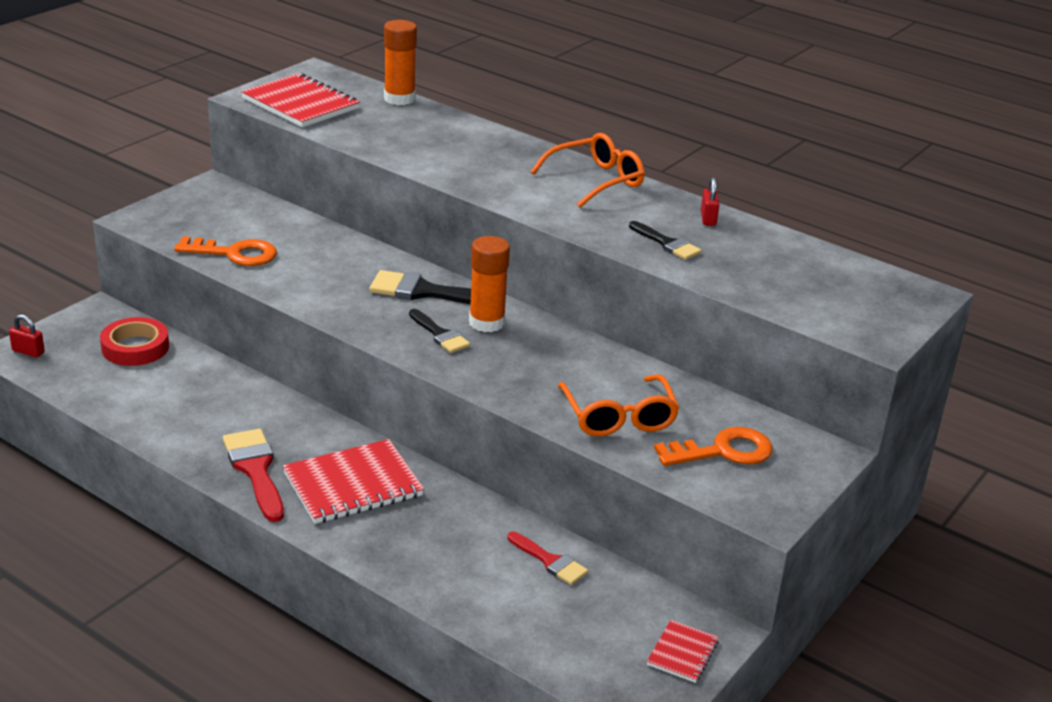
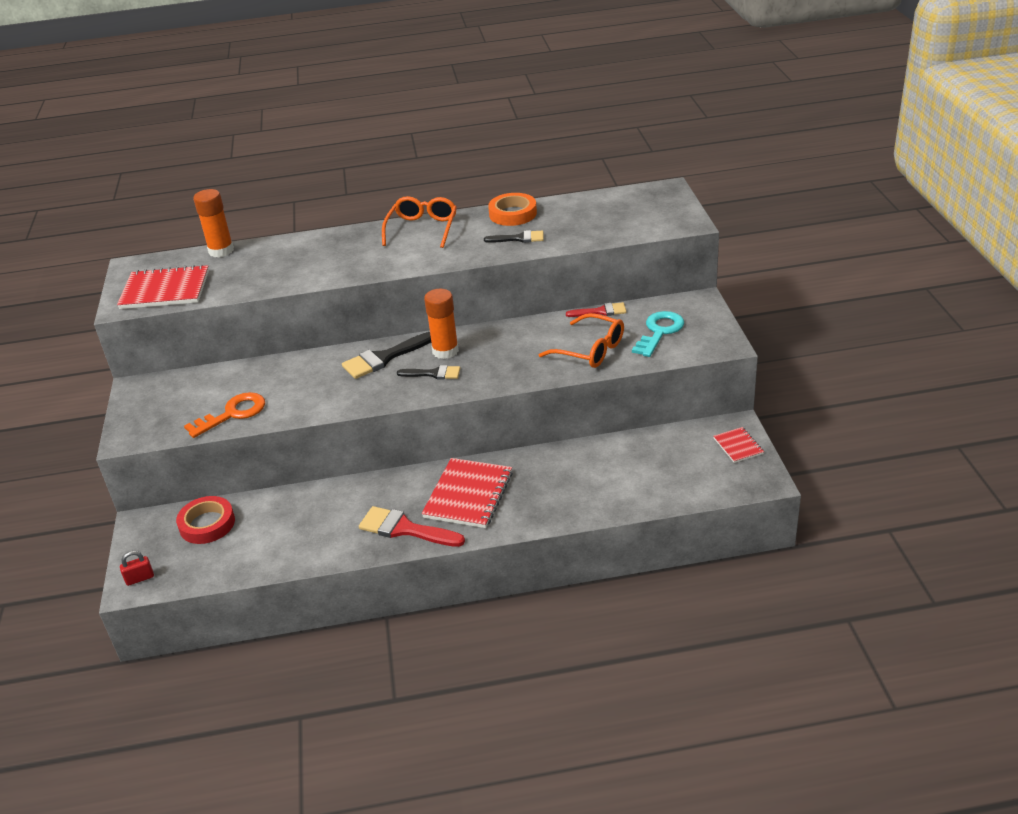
camera: 40 degrees left, 5 degrees up
(550, 561) = (621, 453): red brush -> red brush (601, 311)
(708, 218) = (513, 214): red padlock -> orange tape
(723, 451) = (659, 332): orange key -> turquoise key

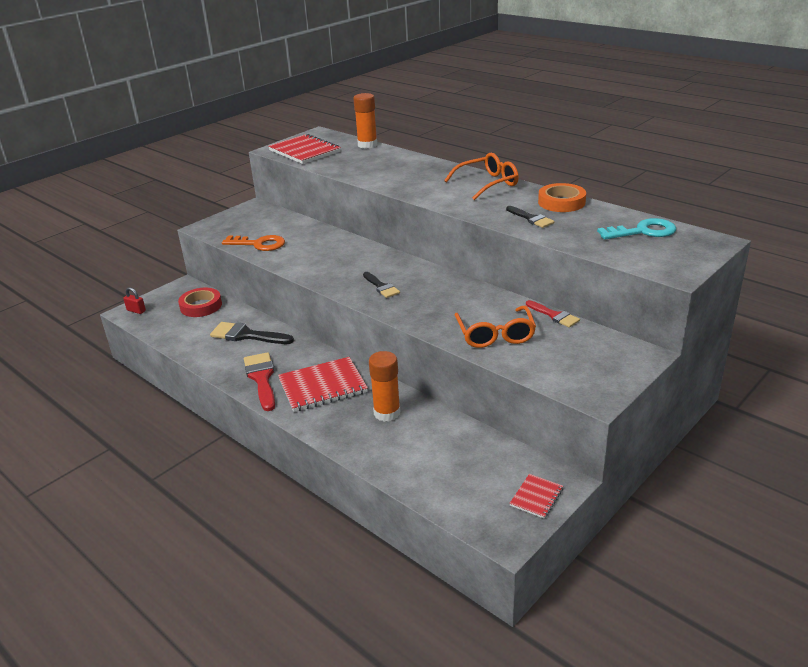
camera: 50 degrees right, 5 degrees down
(384, 358) = (376, 261): black brush -> black brush (246, 335)
(445, 351) = (413, 278): orange glue stick -> orange glue stick (387, 413)
(659, 332) = (567, 355): turquoise key -> turquoise key (643, 231)

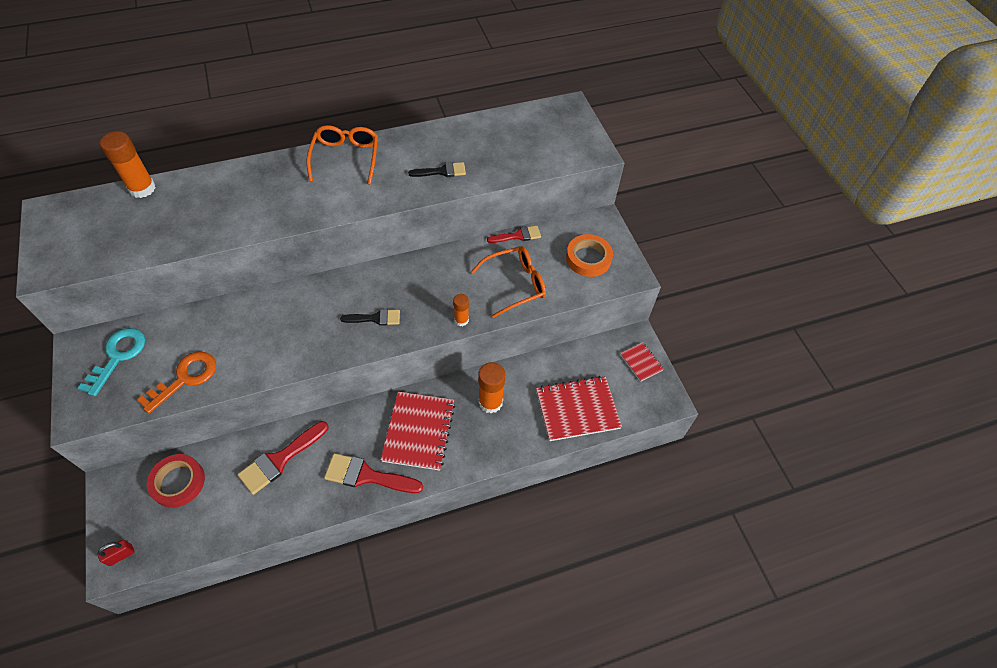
camera: 65 degrees left, 25 degrees up
(246, 335) = (280, 460): black brush -> red brush
(304, 151) = (89, 246): red notebook -> red notebook (577, 409)
(423, 323) = (461, 320): none -> orange glue stick
(495, 335) = (515, 284): orange glasses -> orange glasses turned 45 degrees counterclockwise
(561, 202) = (431, 138): orange tape -> orange tape (588, 258)
(643, 231) = (523, 128): turquoise key -> turquoise key (118, 356)

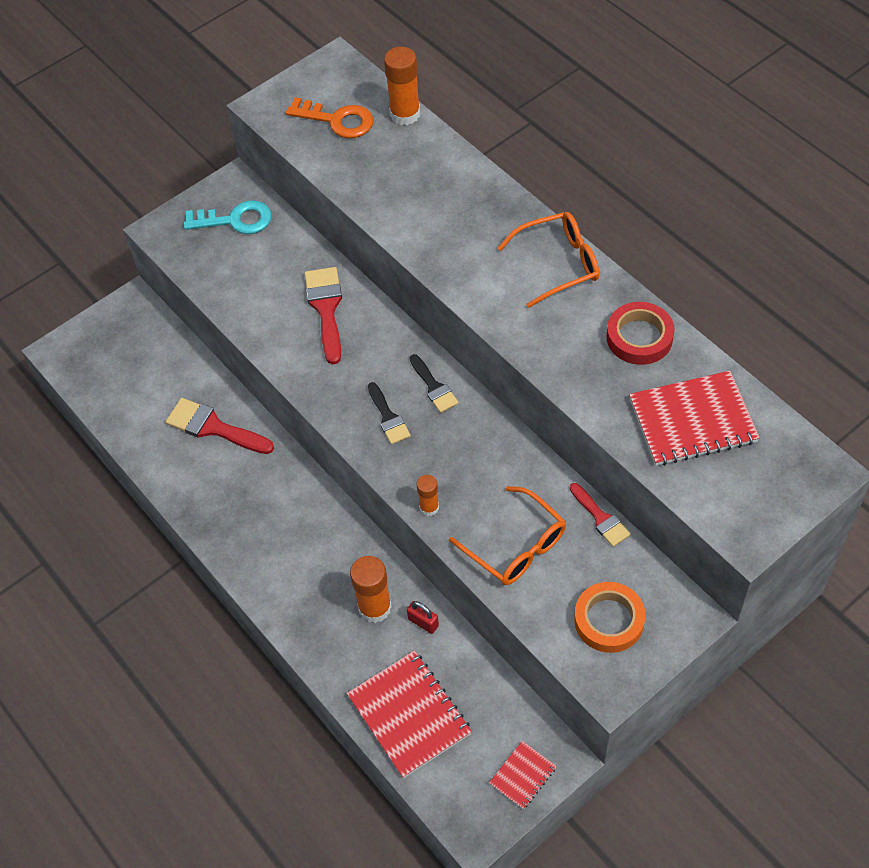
camera: 75 degrees right, 0 degrees up
(121, 555) = (69, 351): red padlock -> red padlock (423, 622)
(178, 482) = (156, 354): red tape -> red tape (639, 337)
(185, 378) = (234, 287): orange key -> orange key (337, 120)
(367, 475) = (227, 518): red brush -> red brush (326, 308)
(419, 431) = (302, 545): red notebook -> red notebook (692, 421)
(442, 171) = (596, 371): black brush -> black brush (434, 387)

